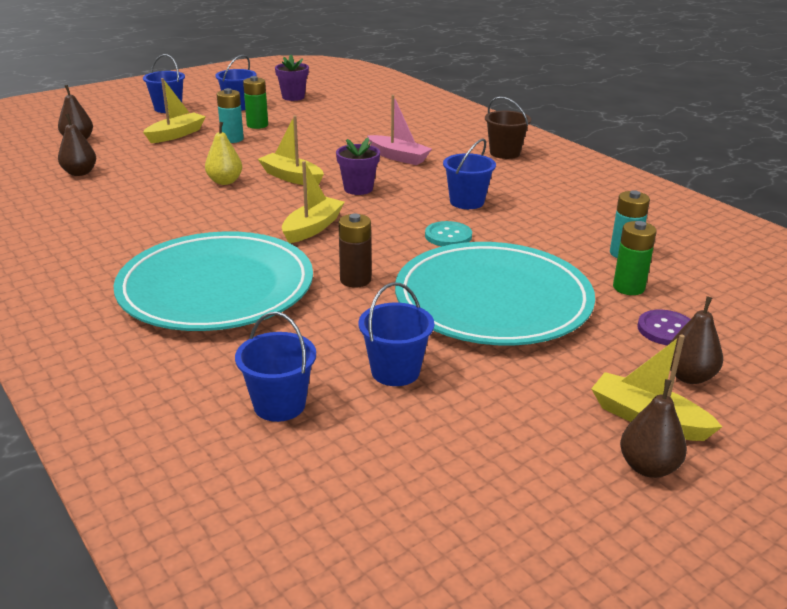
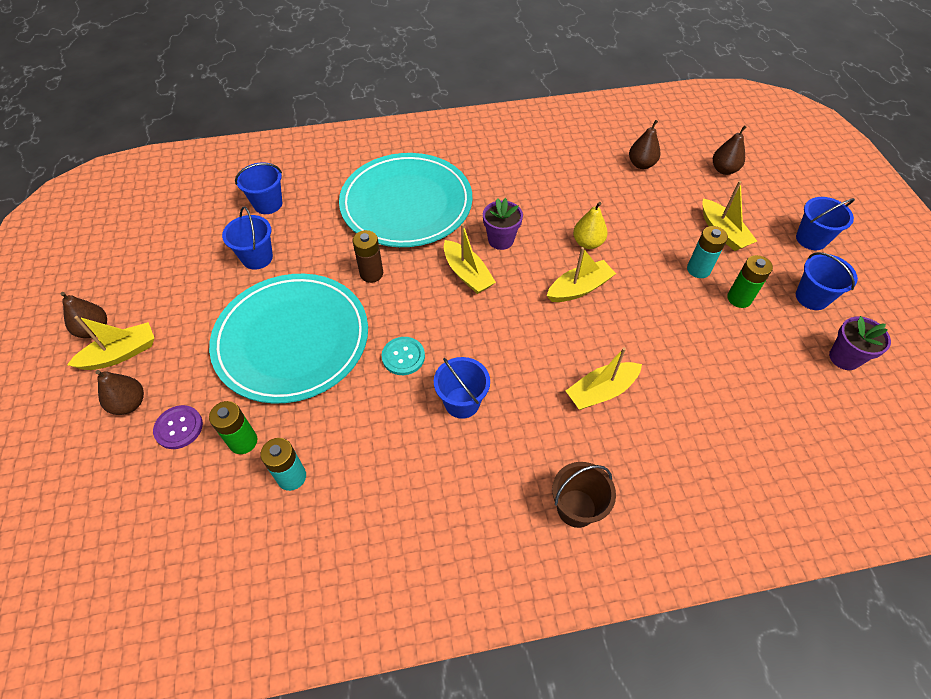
camera: 115 degrees right, 25 degrees up
(358, 189) = (531, 328): purple flower pot -> purple flower pot (501, 240)
(398, 157) = (601, 391): pink boat -> yellow boat

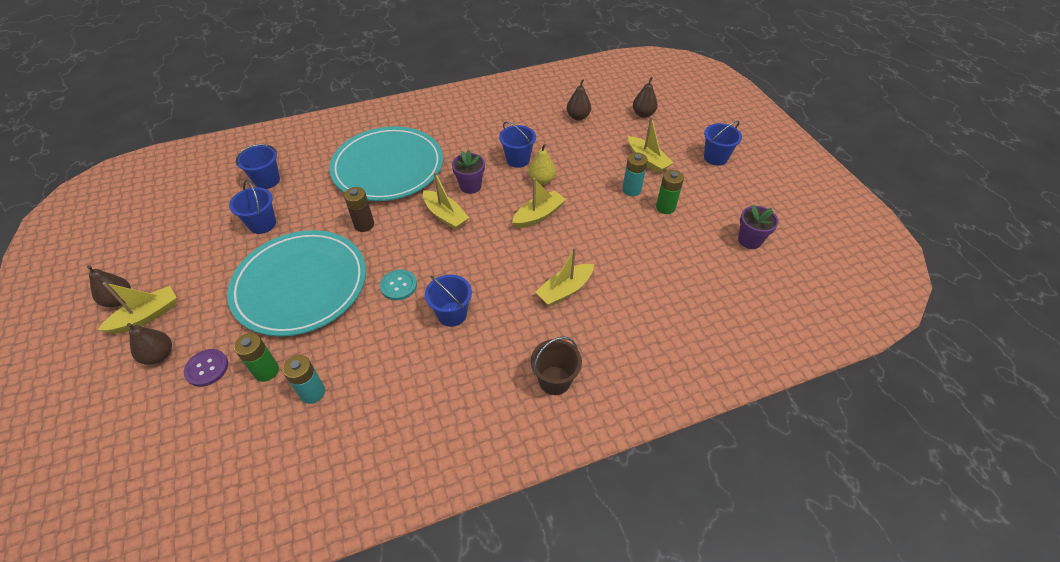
camera: 10 degrees left, 5 degrees down
(812, 297) = (720, 200): blue bucket -> blue bucket (518, 159)

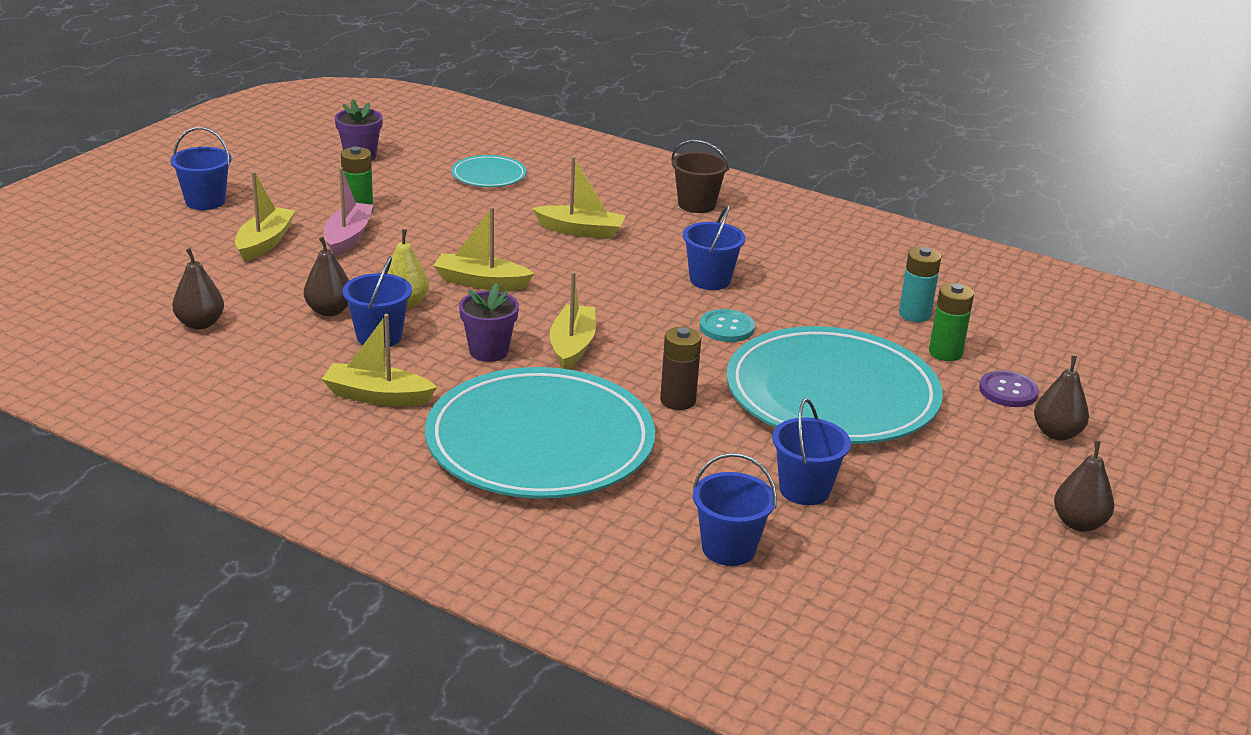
camera: 130 degrees left, 20 degrees down
(146, 316) = (1050, 481): yellow boat -> yellow boat (377, 396)
(631, 190) = (348, 238): turquoise battery -> pink boat
(643, 114) = (135, 273): brown pear -> brown pear (329, 311)
(681, 289) = (489, 175): none -> turquoise plate

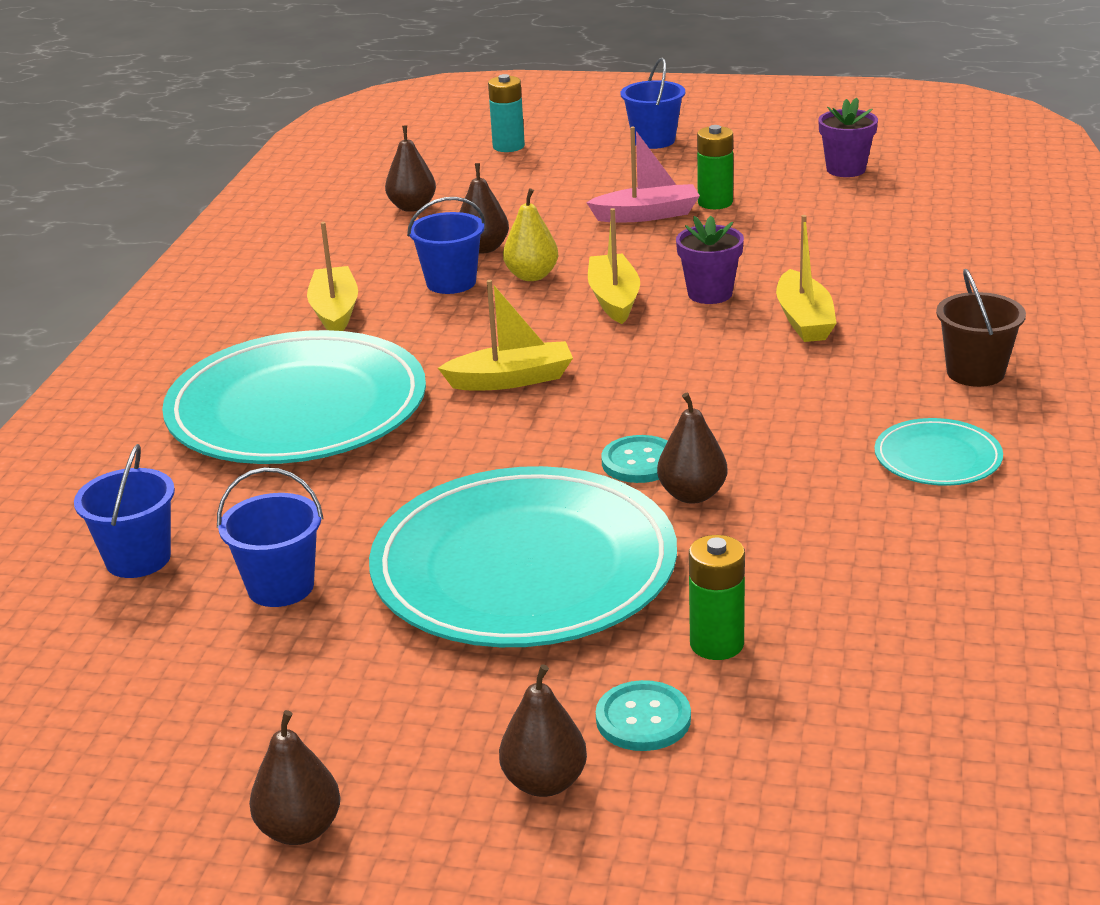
camera: 75 degrees right, 0 degrees up
(264, 243) = (595, 186): yellow boat -> none
(489, 175) = (888, 238): turquoise plate -> turquoise plate (937, 458)
(489, 351) = (463, 340): purple flower pot -> purple flower pot (710, 294)
(678, 400) = (434, 466): brown battery -> none
(710, 280) = (760, 425): blue bucket -> none
(779, 321) = (692, 495): none -> brown pear
(914, 314) = (815, 599): turquoise battery -> turquoise battery (508, 146)
(1008, 391) = (643, 719): purple button -> turquoise button

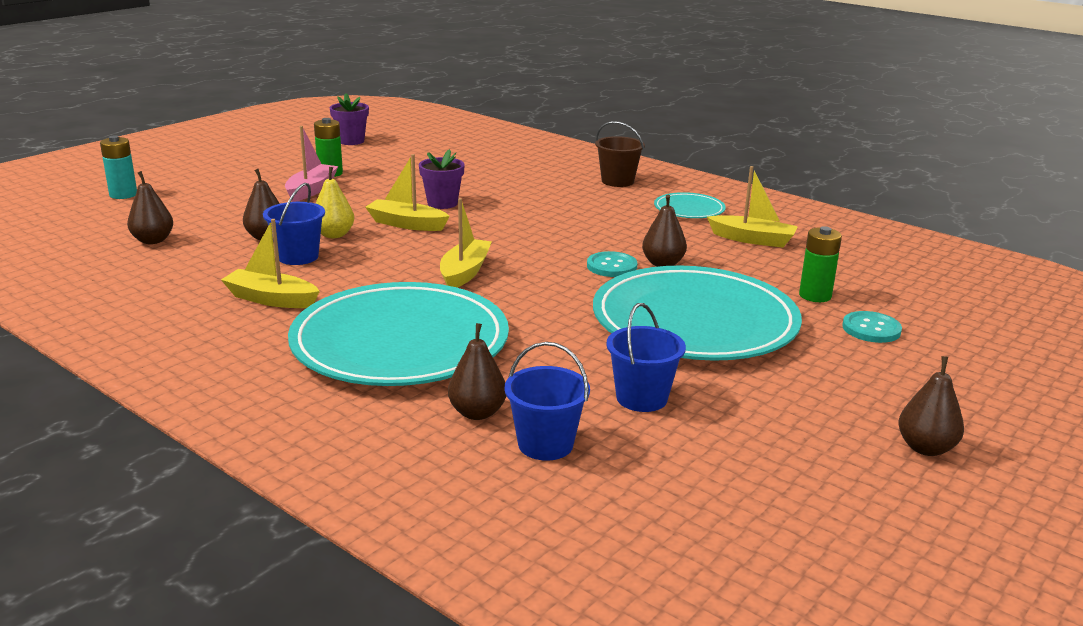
camera: 65 degrees left, 5 degrees down
(544, 782) = (915, 367): brown pear -> brown pear (477, 413)
(653, 140) = (211, 163): blue bucket -> none
(804, 320) = (509, 194): yellow boat -> yellow boat (752, 239)

